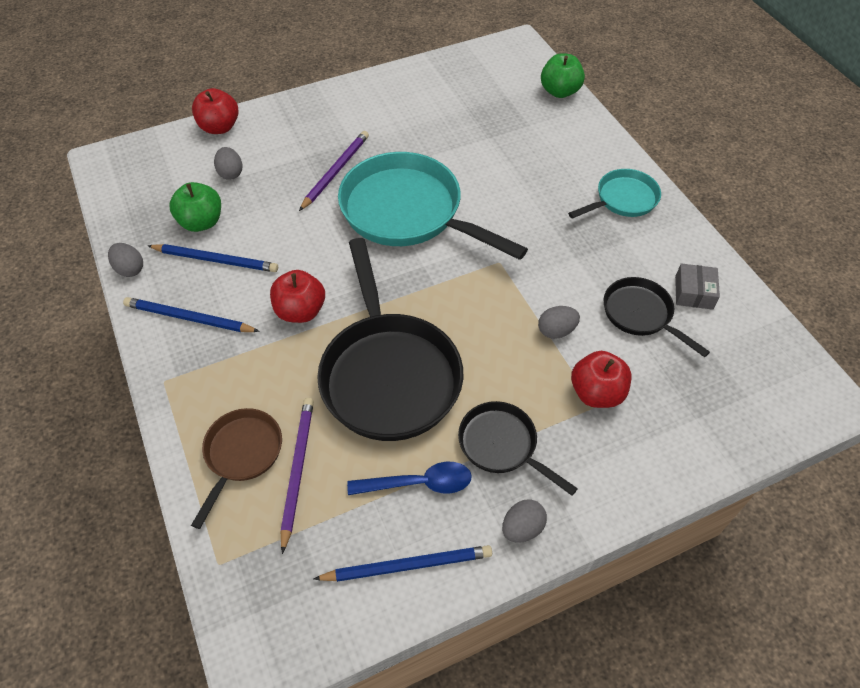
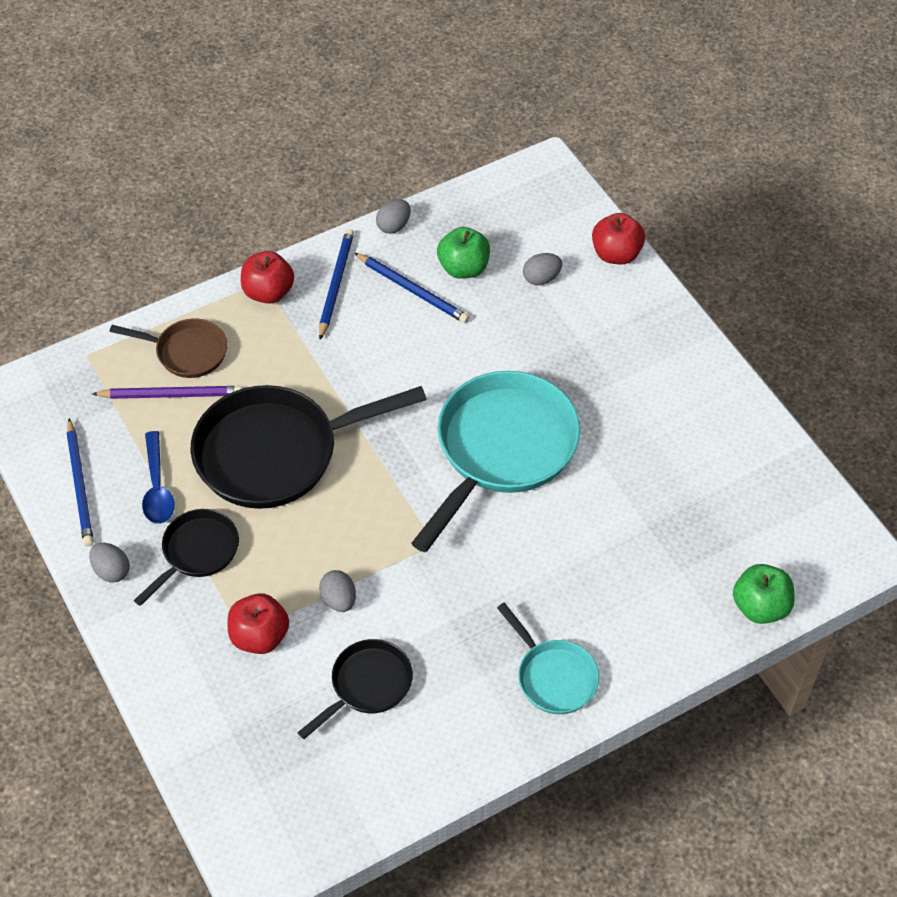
camera: 85 degrees right, 0 degrees up
(215, 260) = (412, 290): blue pencil -> blue pencil turned 60 degrees counterclockwise
(300, 311) = (350, 370): red apple -> red apple (268, 292)
(335, 172) = (558, 373): purple pencil -> none
(693, 292) = (404, 745): grey box -> none

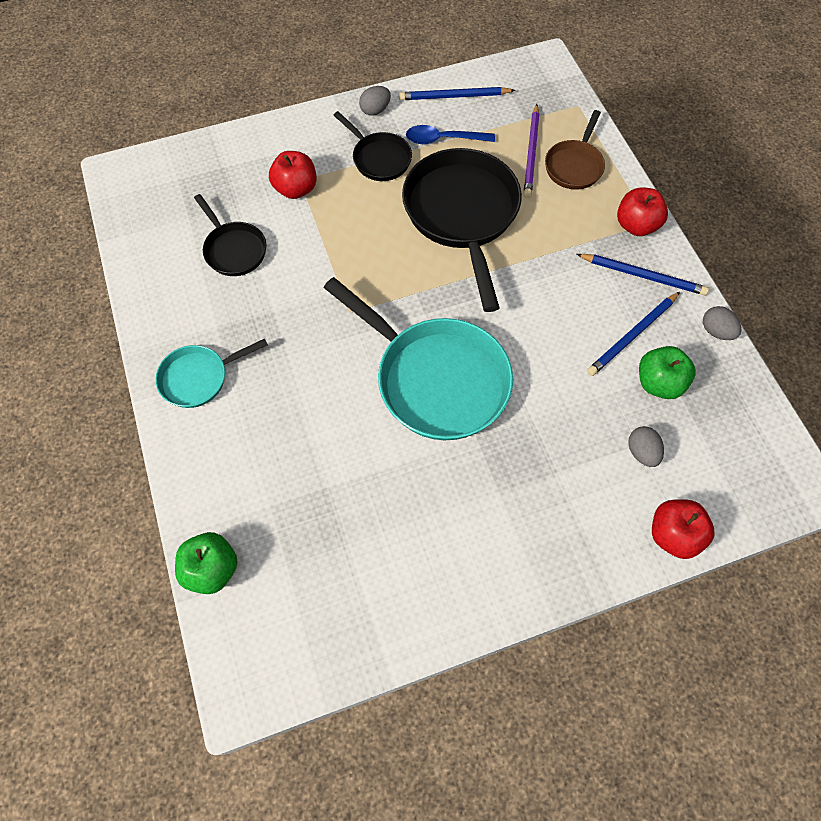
camera: 100 degrees right, 10 degrees up
(339, 600) = (313, 240): grey egg -> none

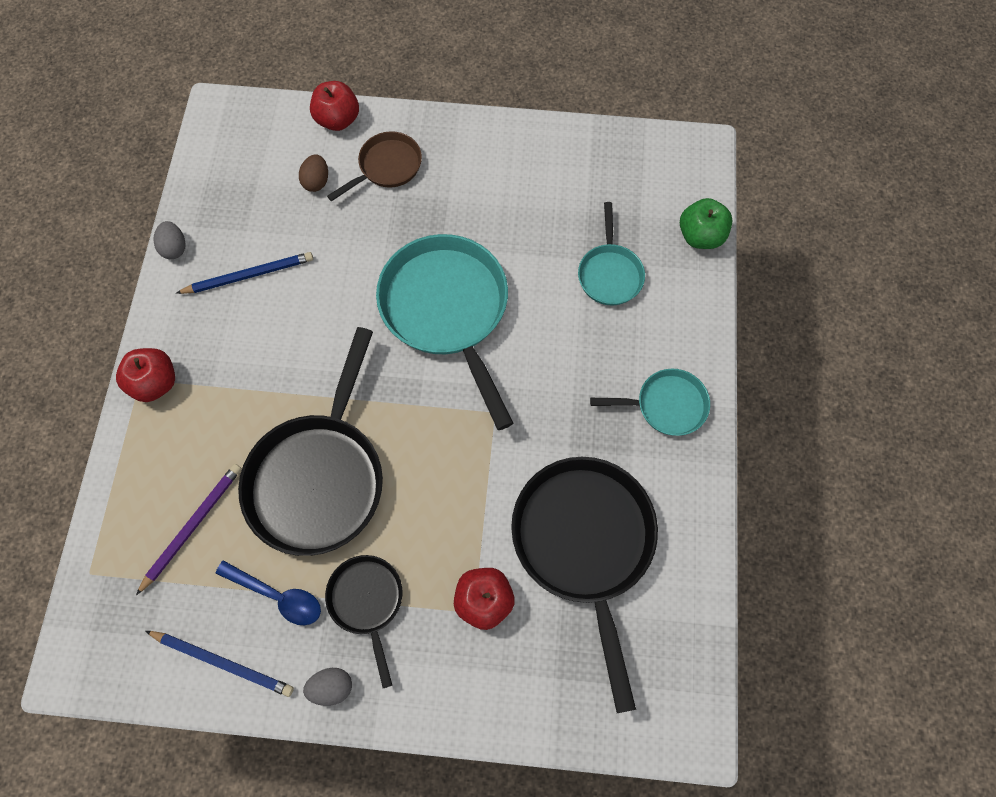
camera: 155 degrees left, 5 degrees up
(234, 250) = (585, 543): black pan -> black pan, size x1.92
(296, 482) = (609, 273): none -> turquoise pan
(574, 166) = (160, 486): brown pan -> brown pan (387, 167)
(641, 452) = (316, 181): grey egg -> brown egg
(642, 275) = (194, 327): blue pencil -> none
(658, 383) = (260, 226): green apple -> none

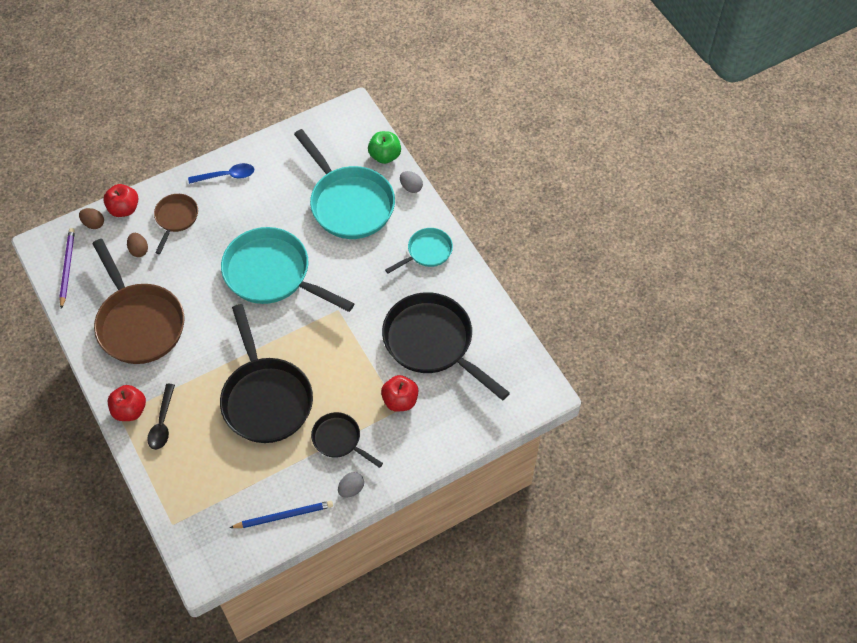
camera: 35 degrees left, 10 degrees down
(175, 248) = (80, 335): grey egg -> grey egg (411, 187)
(179, 425) = (162, 423): none -> black spoon
(192, 526) = (213, 466): purple pencil -> purple pencil (67, 268)
(248, 275) = (139, 323): blue pencil -> brown pan
(277, 595) = (288, 467): blue spoon -> blue spoon (226, 176)
(292, 118) = (93, 224): none -> brown egg
(609, 273) = (349, 203): turquoise pan -> turquoise pan, size x1.92

